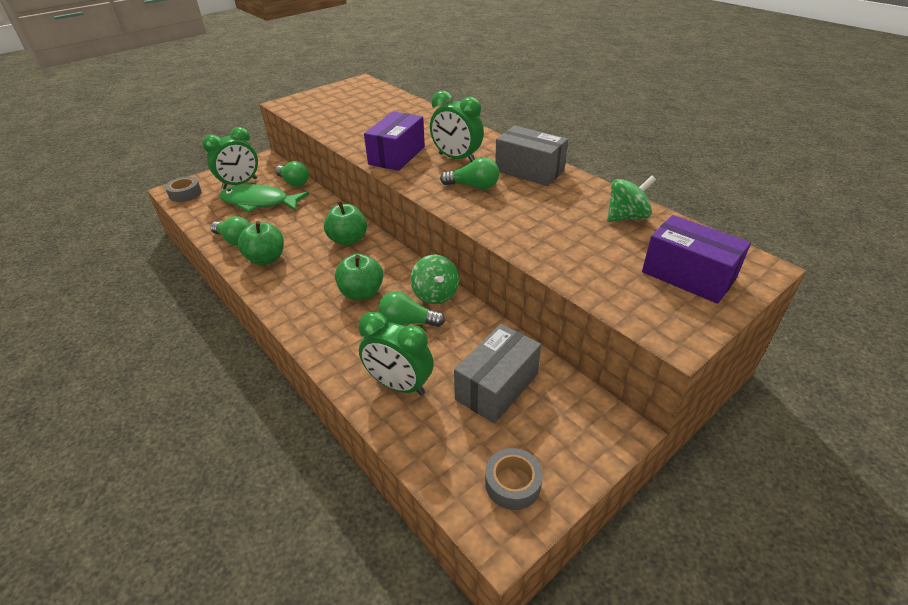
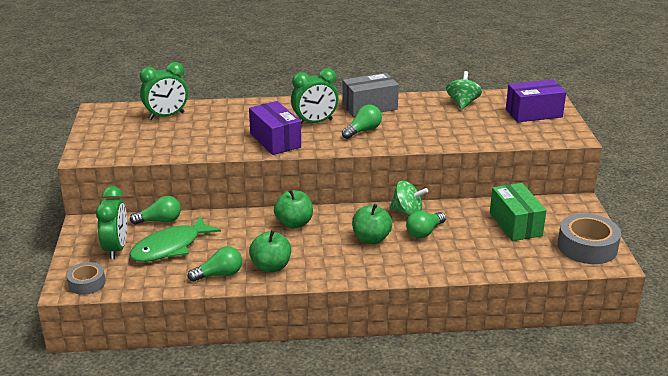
camera: 55 degrees left, 10 degrees down
(399, 385) = (481, 255): green clock -> green clock (166, 116)
(496, 386) = (515, 224): grey box -> green box
(512, 483) = (587, 247): grey tape -> grey tape, size x1.72

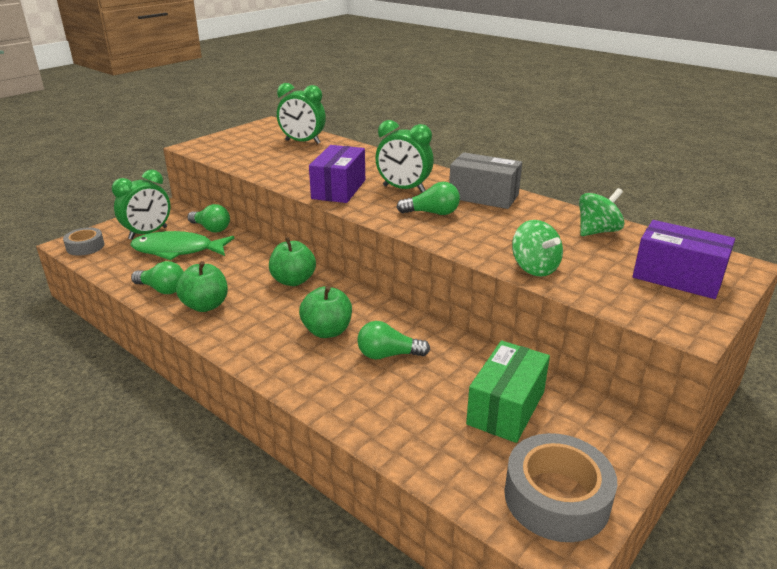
camera: 45 degrees right, 0 degrees up
(407, 212) = (408, 326): green spinning top -> green spinning top (534, 268)

